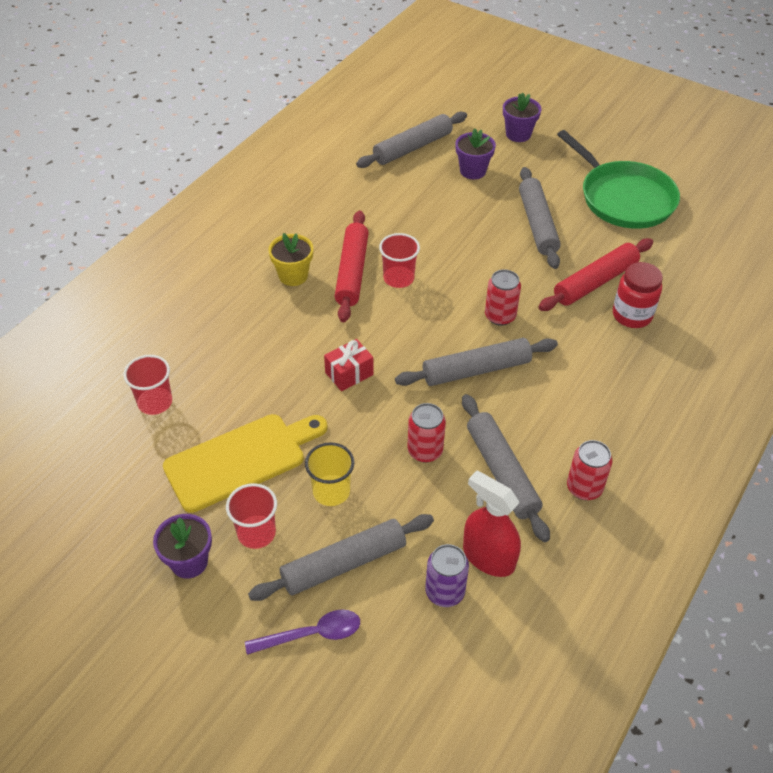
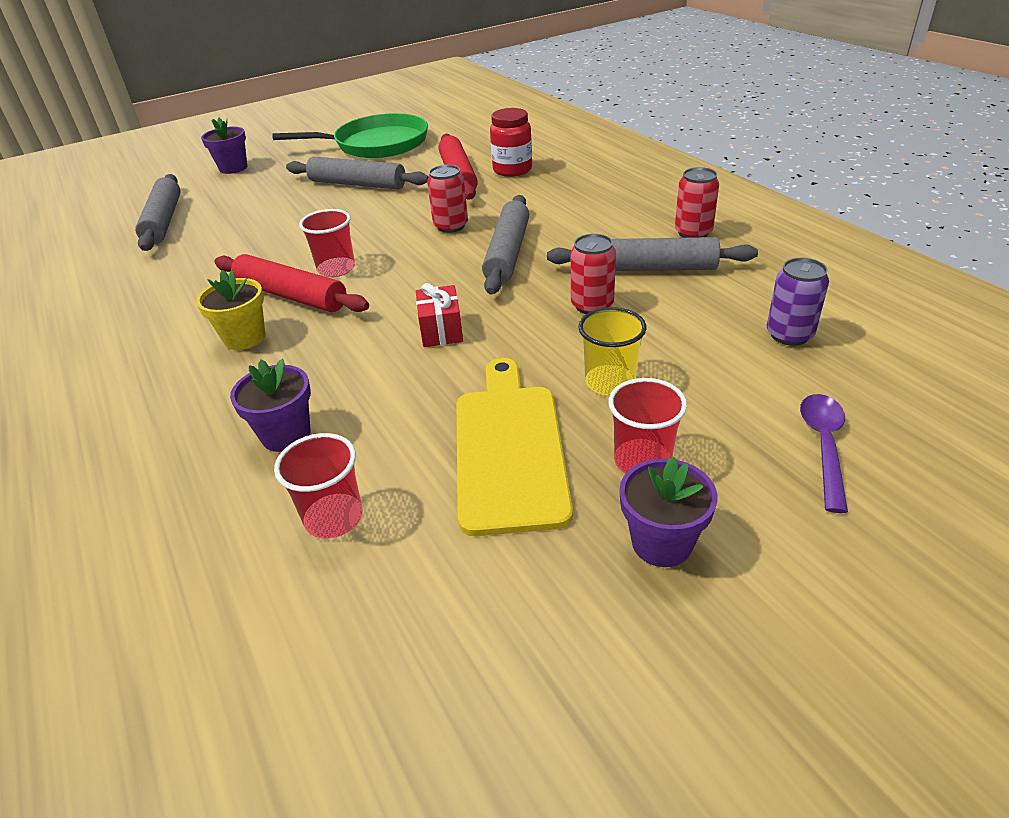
camera: 60 degrees left, 10 degrees down
(343, 563) = (723, 396): grey rolling pin -> none
(473, 171) = (246, 198): purple flower pot -> purple flower pot (286, 435)
(488, 557) = (753, 299): red spray bottle -> none

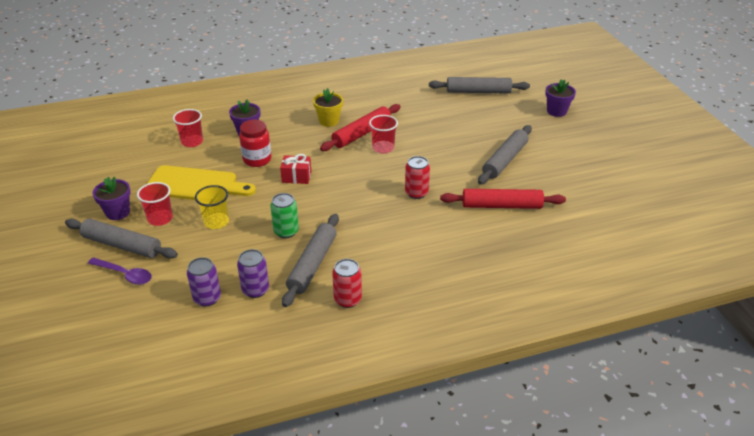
camera: 100 degrees right, 0 degrees up
(376, 144) = (584, 173): green pan -> none
(507, 253) = (366, 210): grey rolling pin -> grey rolling pin (122, 245)
(512, 170) = (502, 234): red jar -> red jar (257, 160)
(592, 305) = (286, 231): red can -> green can
(735, 299) = (255, 290): none -> purple can

